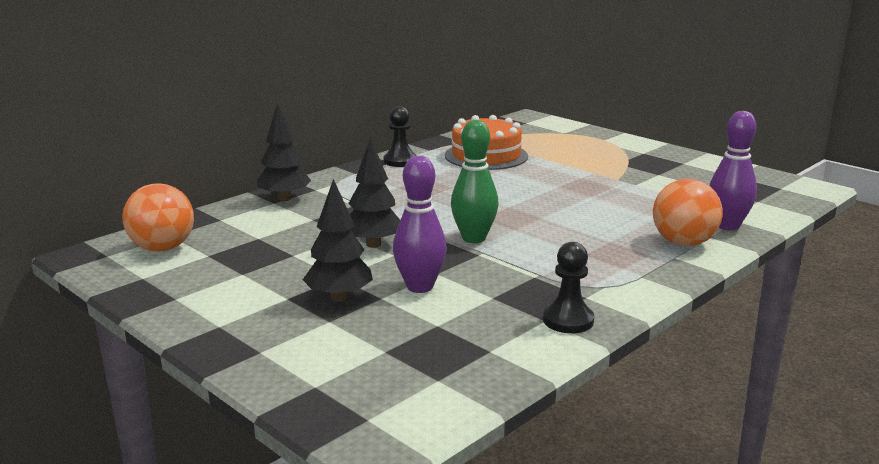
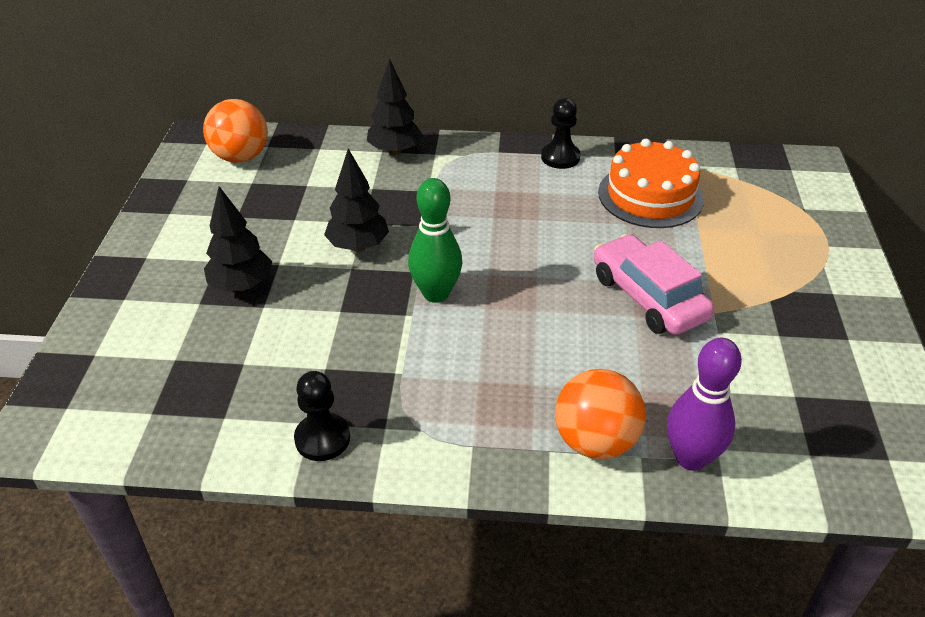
camera: 50 degrees right, 20 degrees up
(420, 287) = (303, 316): purple bowling pin -> none
(578, 188) = (648, 297): none -> pink car

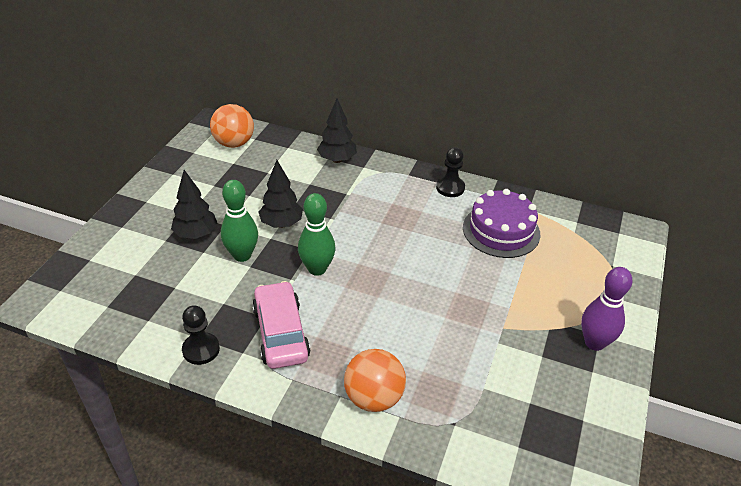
camera: 15 degrees right, 0 degrees up
(322, 299) = (242, 255): none -> green bowling pin
(648, 297) = (461, 305): pink car -> pink car (281, 333)
(650, 196) = (501, 230): orange cake -> purple cake
(691, 458) = (433, 426): purple bowling pin -> purple bowling pin (594, 343)

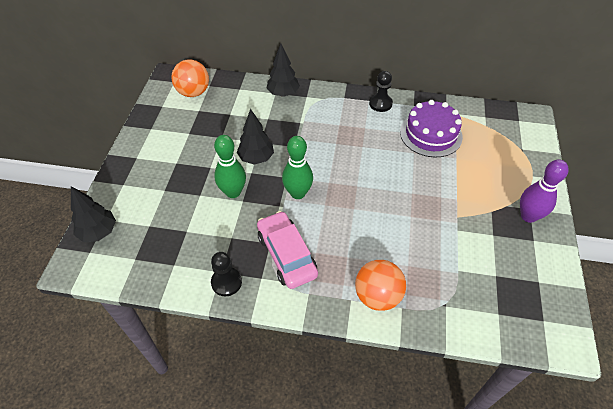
camera: 10 degrees left, 10 degrees up
(196, 234) = (188, 180): black tree -> black tree (99, 232)

